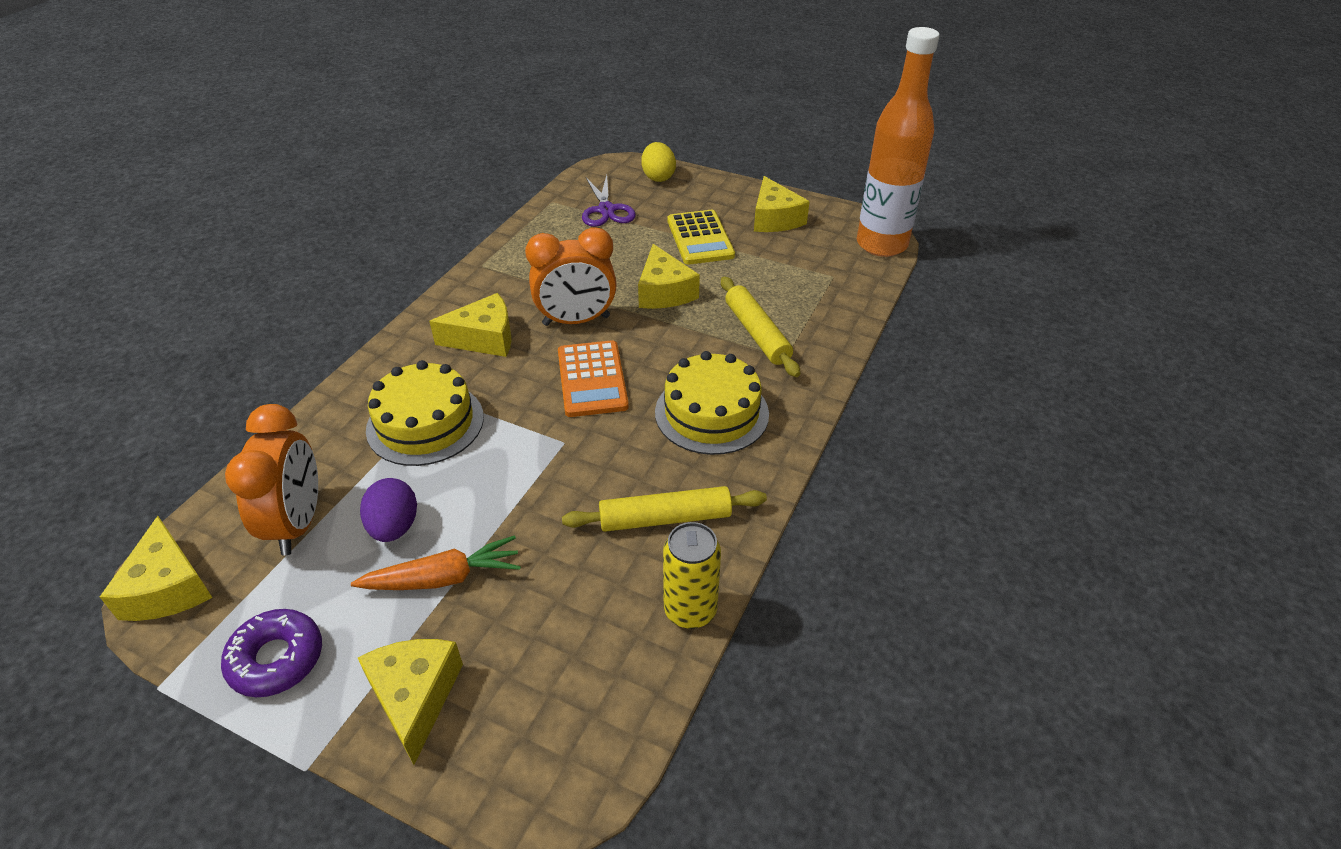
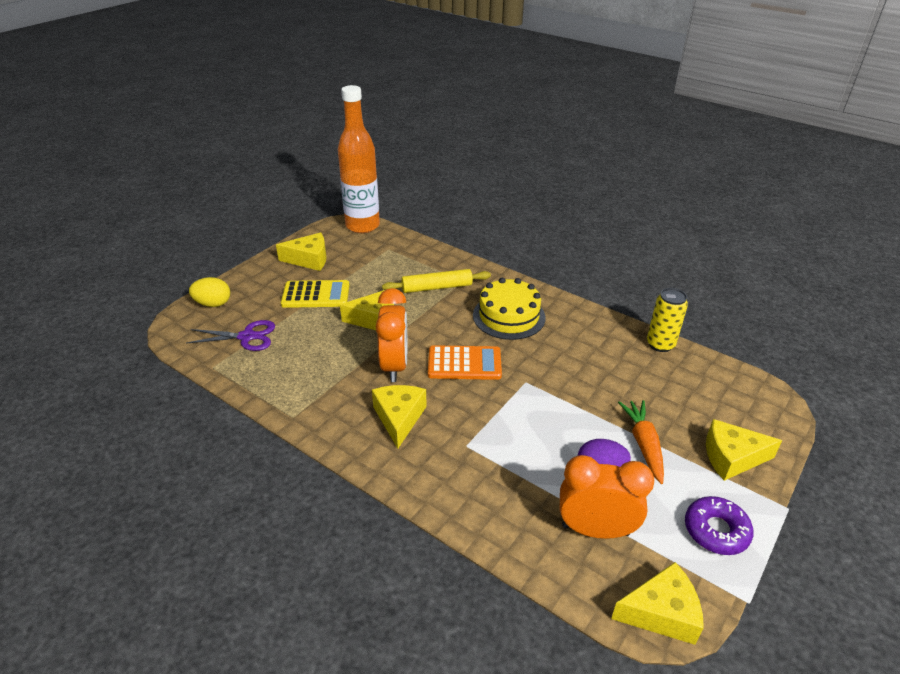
camera: 80 degrees left, 5 degrees down
(425, 423) = (494, 454): yellow cake -> none
(665, 518) = (595, 345): yellow rolling pin -> none

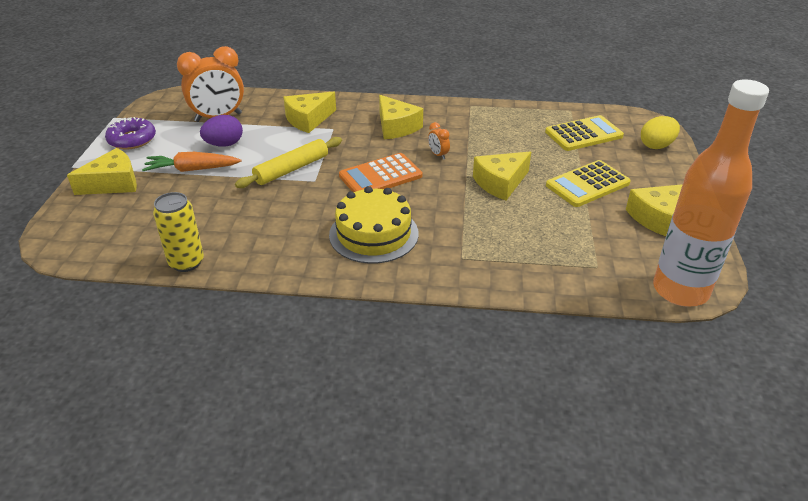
camera: 150 degrees right, 0 degrees up
(247, 337) = (583, 134): purple scissors -> yellow calculator
(394, 366) = (438, 155): orange clock -> orange clock, size x0.43
(437, 287) = (482, 238): yellow rolling pin -> yellow rolling pin (292, 169)
(643, 444) = (192, 169): orange carrot -> orange carrot turned 120 degrees clockwise
(661, 613) = (169, 100): yellow cheese -> yellow cheese (308, 120)

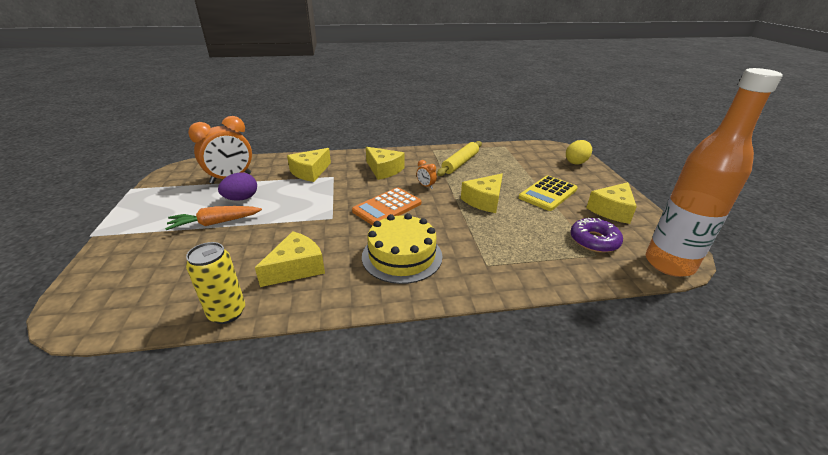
camera: 15 degrees left, 5 degrees down
(113, 183) = (136, 245): yellow cheese -> yellow cheese (296, 268)
(132, 139) = (151, 204): purple donut -> purple donut (594, 240)
(292, 169) = (308, 211): yellow rolling pin -> yellow rolling pin (460, 163)
(583, 134) = (523, 160): yellow calculator -> none

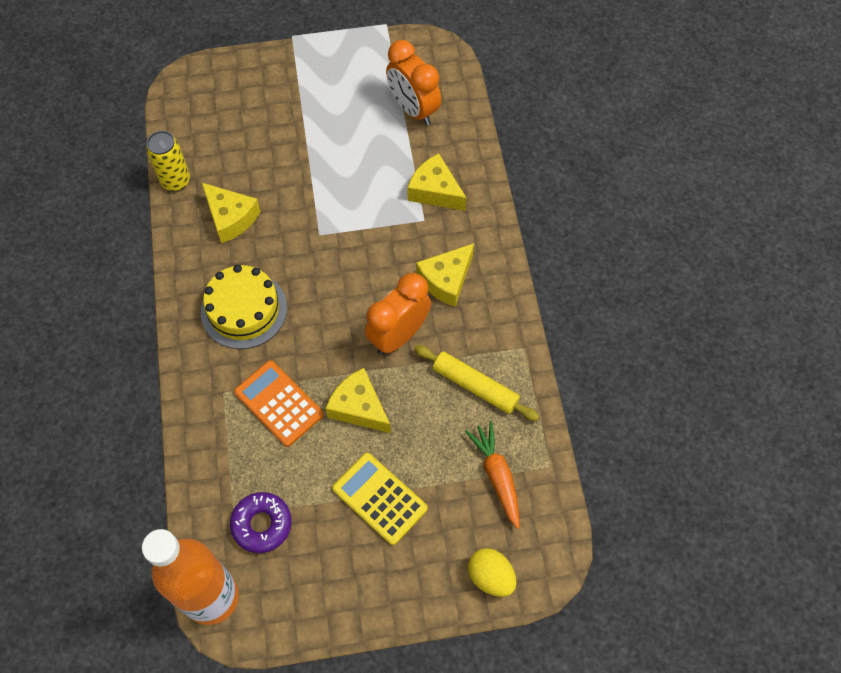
camera: 90 degrees right, 30 degrees up
(215, 223) = (311, 127): orange carrot -> orange carrot (497, 476)
(241, 199) = (362, 135): purple egg -> none
(387, 207) = (342, 290): orange calculator -> orange calculator (279, 403)
(426, 186) = (398, 335): orange clock -> orange clock, size x2.35
(612, 210) = (332, 576): yellow cheese -> none

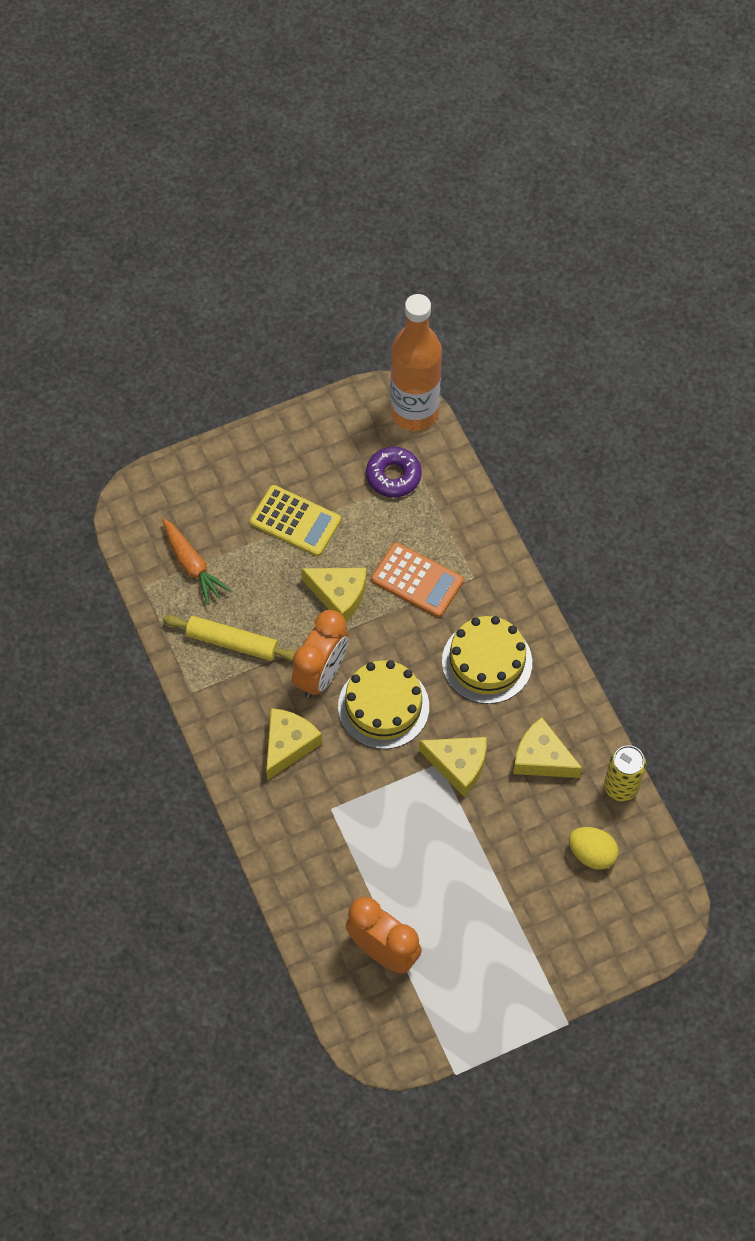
camera: 165 degrees right, 0 degrees up
(351, 293) = (383, 706): none -> yellow cake
(435, 191) = (328, 847): yellow cheese -> yellow cheese (458, 765)
(491, 577) = (180, 483): yellow egg -> yellow egg (591, 854)

